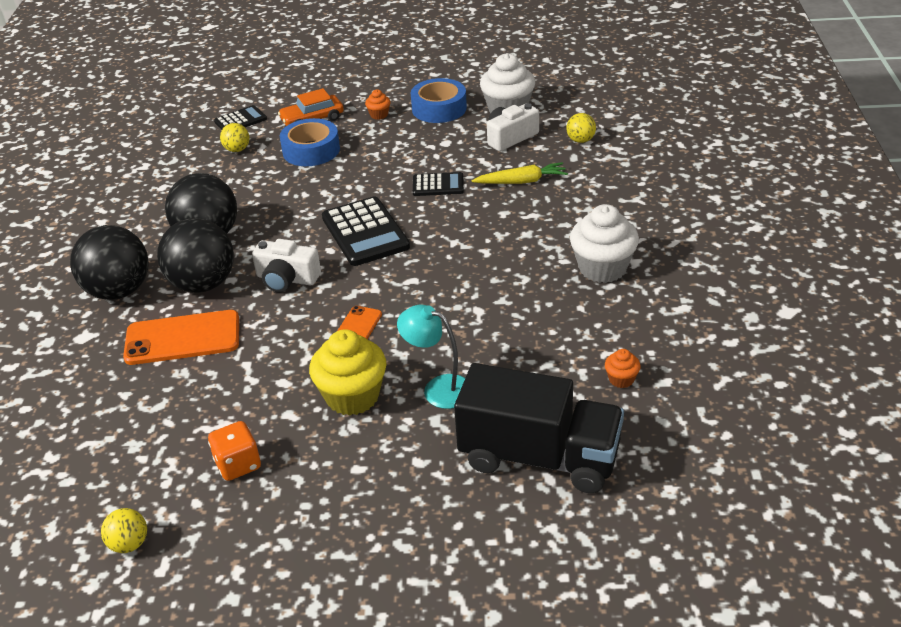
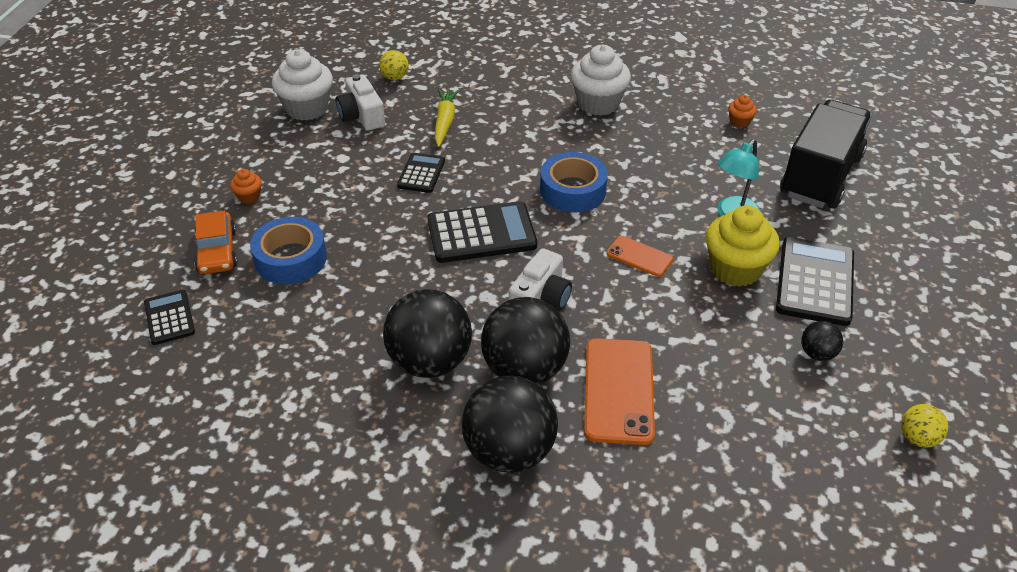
camera: 80 degrees left, 5 degrees up
(237, 149) = (243, 325): yellow ball -> none
(238, 464) = (817, 353): orange dice -> black ball
(345, 459) = (815, 282): none -> black calculator
(439, 108) = (269, 152): blue tape -> blue tape (573, 190)

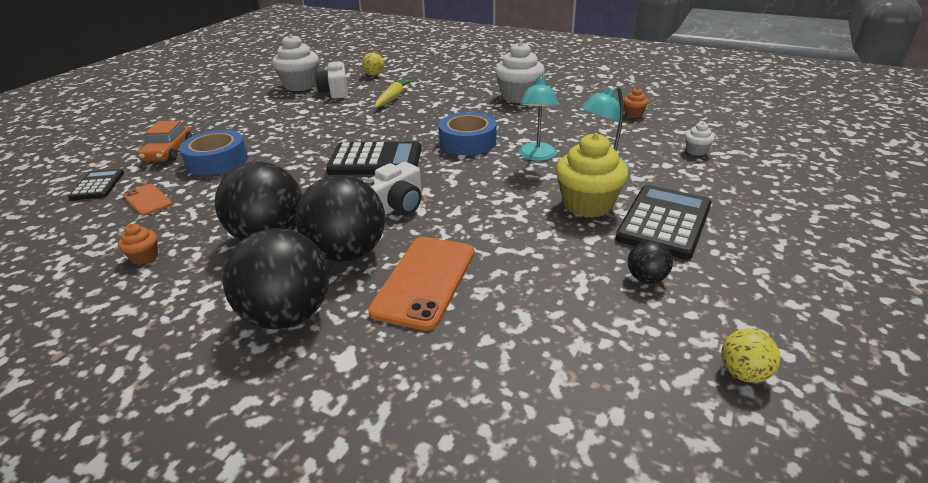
camera: 15 degrees right, 10 degrees down
(249, 197) = (219, 125): orange cupcake -> orange cupcake (144, 257)
(421, 173) = (354, 123): black calculator -> none
(639, 256) = (501, 187): orange phone -> orange phone (147, 200)
(658, 204) = (537, 156): none -> turquoise lamp
(820, 176) = (696, 151): black truck -> white cupcake

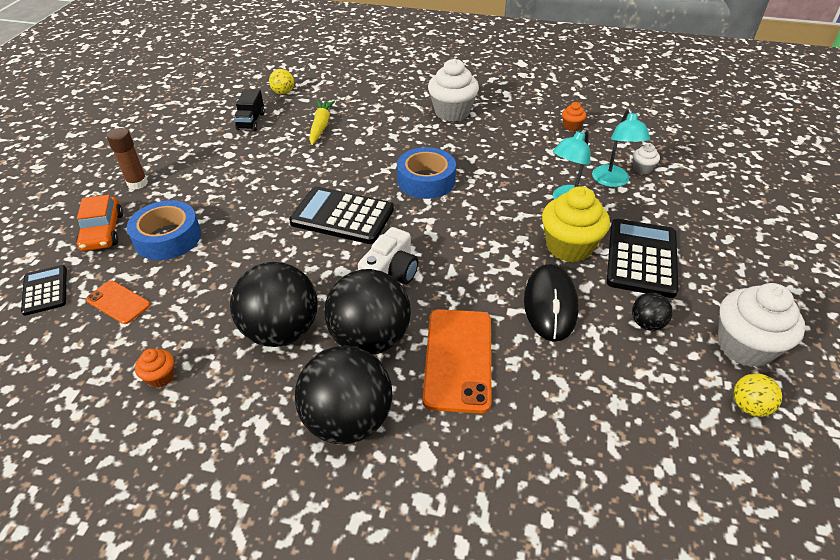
camera: 15 degrees left, 10 degrees up
(217, 123) = (137, 183): none -> brown glue stick
(300, 85) = (205, 116): white cupcake -> white cupcake (744, 346)
(335, 91) = (251, 121): white camera -> black truck
(375, 160) = (342, 216): black calculator -> black calculator turned 150 degrees counterclockwise
(537, 156) = (500, 192): turquoise lamp -> turquoise lamp (612, 181)
(544, 249) = (550, 305): none -> black mouse

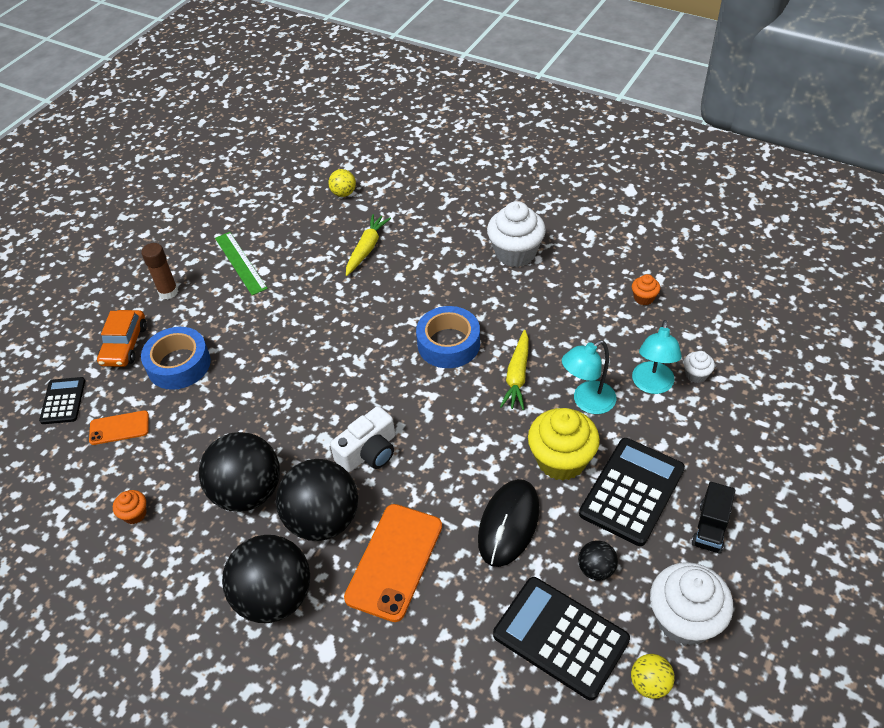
camera: 20 degrees right, 5 degrees up
(118, 302) = (119, 428): orange phone -> orange phone turned 60 degrees counterclockwise
(204, 152) = (240, 263): none -> green ruler
(251, 121) = (298, 229): black truck -> black truck (710, 527)
(342, 216) = (347, 372): black calculator -> black calculator (560, 637)
(498, 193) = (517, 376): none -> yellow carrot

